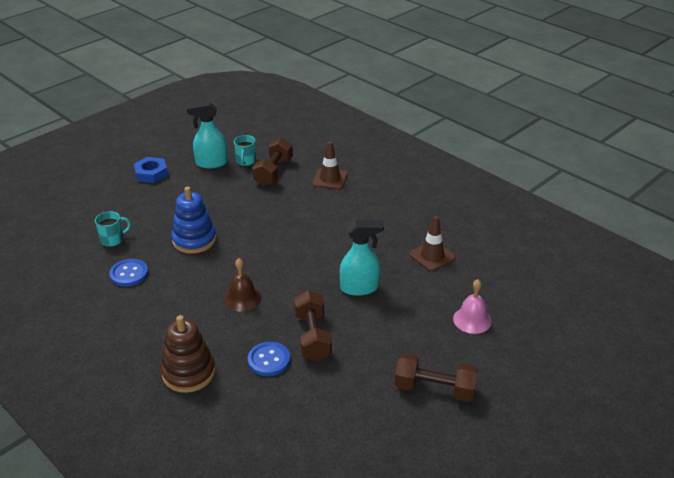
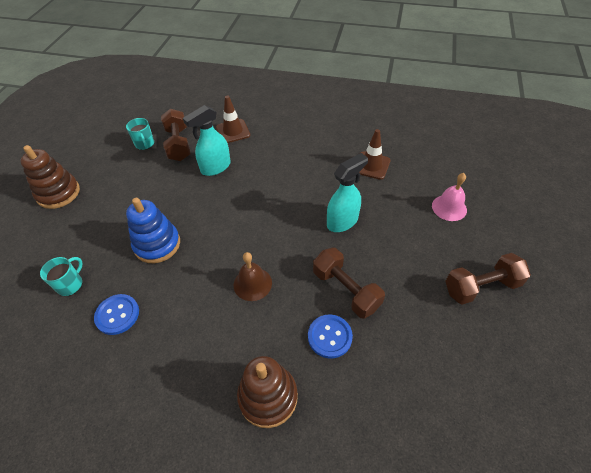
camera: 30 degrees left, 15 degrees up
(151, 173) = (58, 193): blue nut -> brown stacking toy
(211, 163) = (112, 158): turquoise spray bottle -> turquoise spray bottle (215, 167)

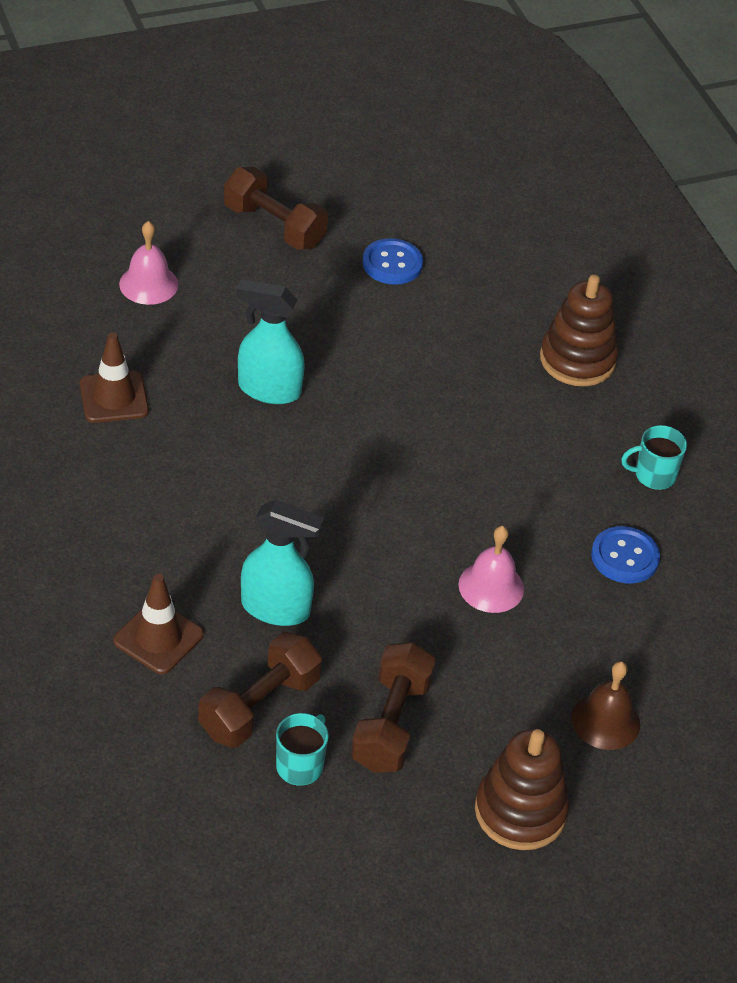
camera: 130 degrees left, 5 degrees down
(70, 284) = (639, 645): turquoise mug -> turquoise mug (653, 475)
(157, 244) = (491, 586): blue stacking toy -> pink bell
(252, 283) = (457, 440): brown bell -> brown bell (605, 721)
(329, 337) = (462, 336): blue button -> blue button (392, 264)
(346, 290) = (385, 345): brown dumbbell -> brown dumbbell (391, 724)

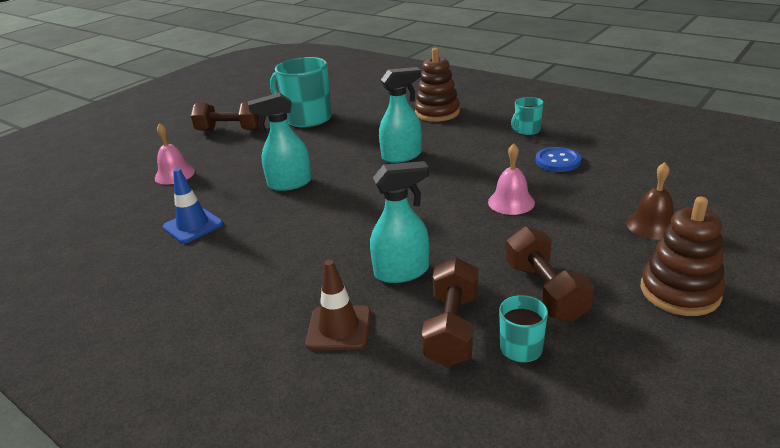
camera: 25 degrees left, 15 degrees down
(114, 397) = (193, 226): brown traffic cone -> blue traffic cone
(392, 264) = (307, 119): blue button -> turquoise mug
(445, 423) = (402, 156): none -> turquoise spray bottle

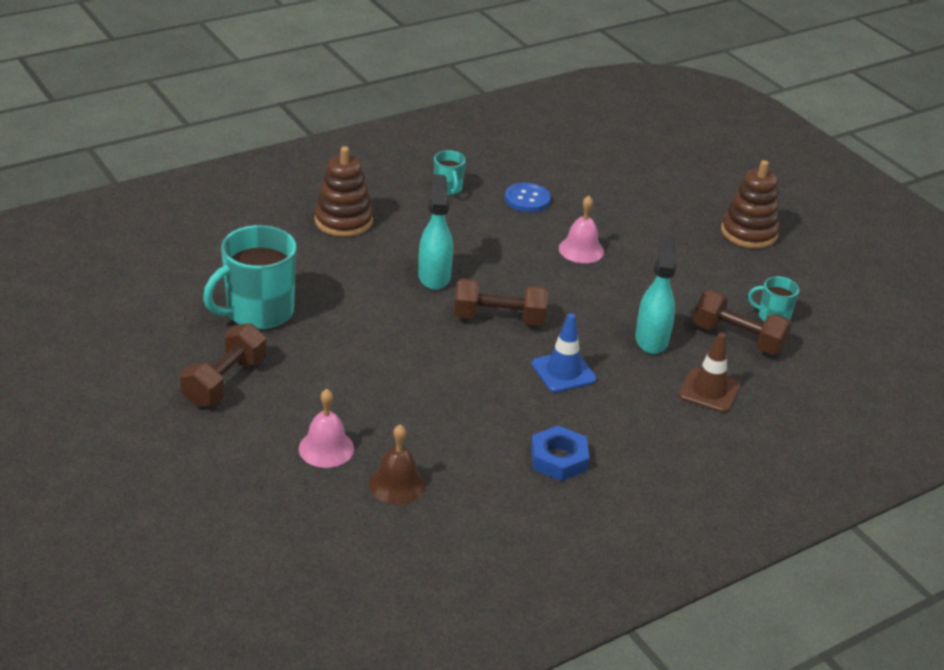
camera: 75 degrees left, 5 degrees up
(192, 264) = (558, 459): none -> blue nut
(193, 226) = (477, 449): blue traffic cone -> blue traffic cone (563, 372)
(289, 183) = (433, 364): turquoise spray bottle -> none
(545, 291) = (717, 283): brown dumbbell -> brown dumbbell (499, 318)
(652, 225) = (664, 204): brown bell -> brown bell (397, 484)

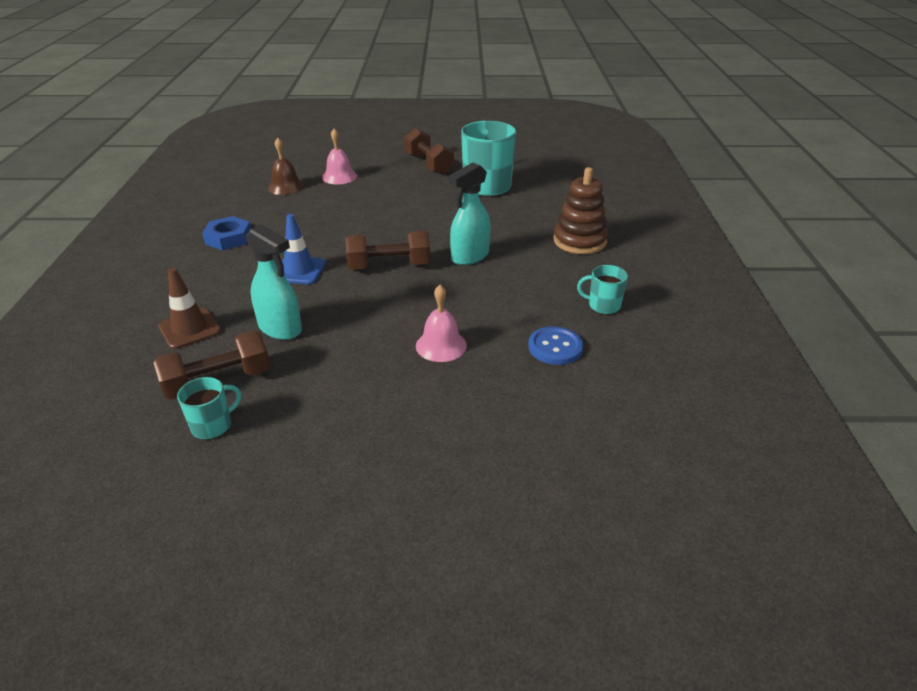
camera: 125 degrees right, 0 degrees up
(434, 276) = (469, 256): turquoise spray bottle -> turquoise spray bottle turned 105 degrees clockwise
(499, 318) = (389, 266): brown dumbbell -> brown dumbbell turned 45 degrees clockwise
(749, 232) = (359, 503): brown stacking toy -> none

